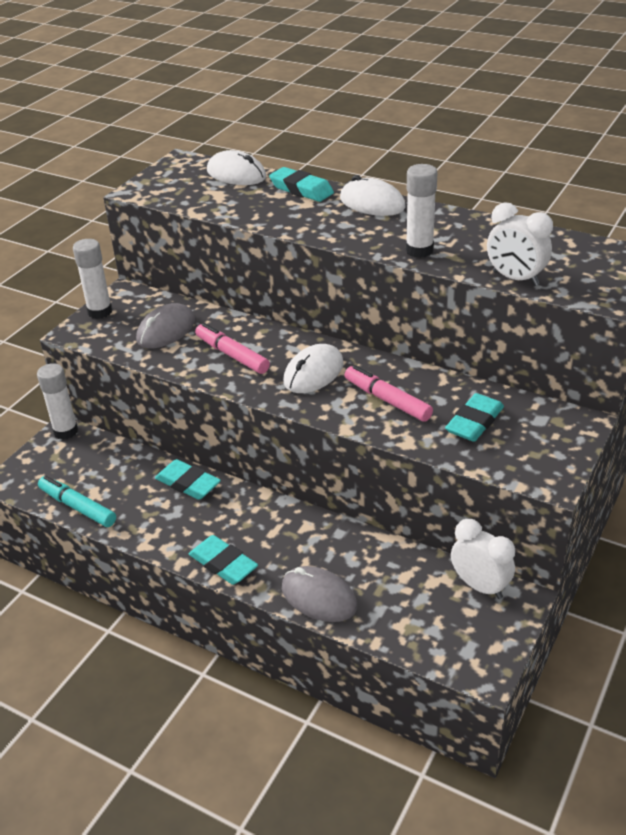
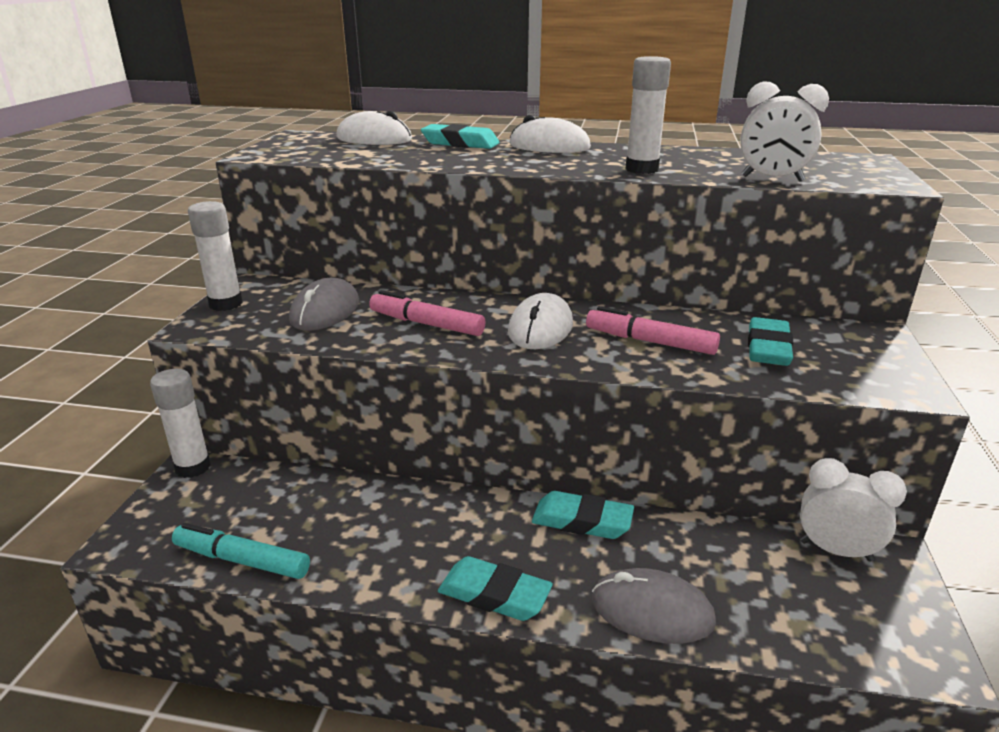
camera: 20 degrees left, 10 degrees down
(188, 484) = (393, 500): turquoise eraser -> turquoise eraser (582, 521)

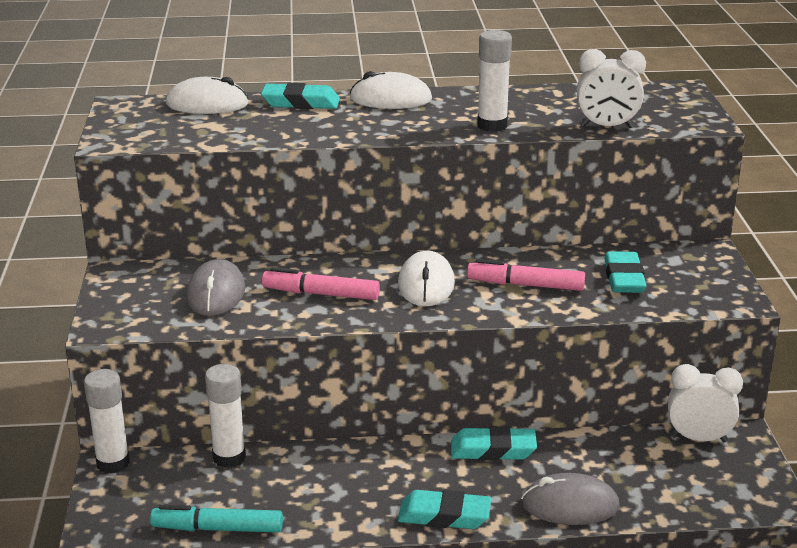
camera: 15 degrees left, 0 degrees up
(226, 304) = (111, 298): white glue stick -> white glue stick (229, 457)

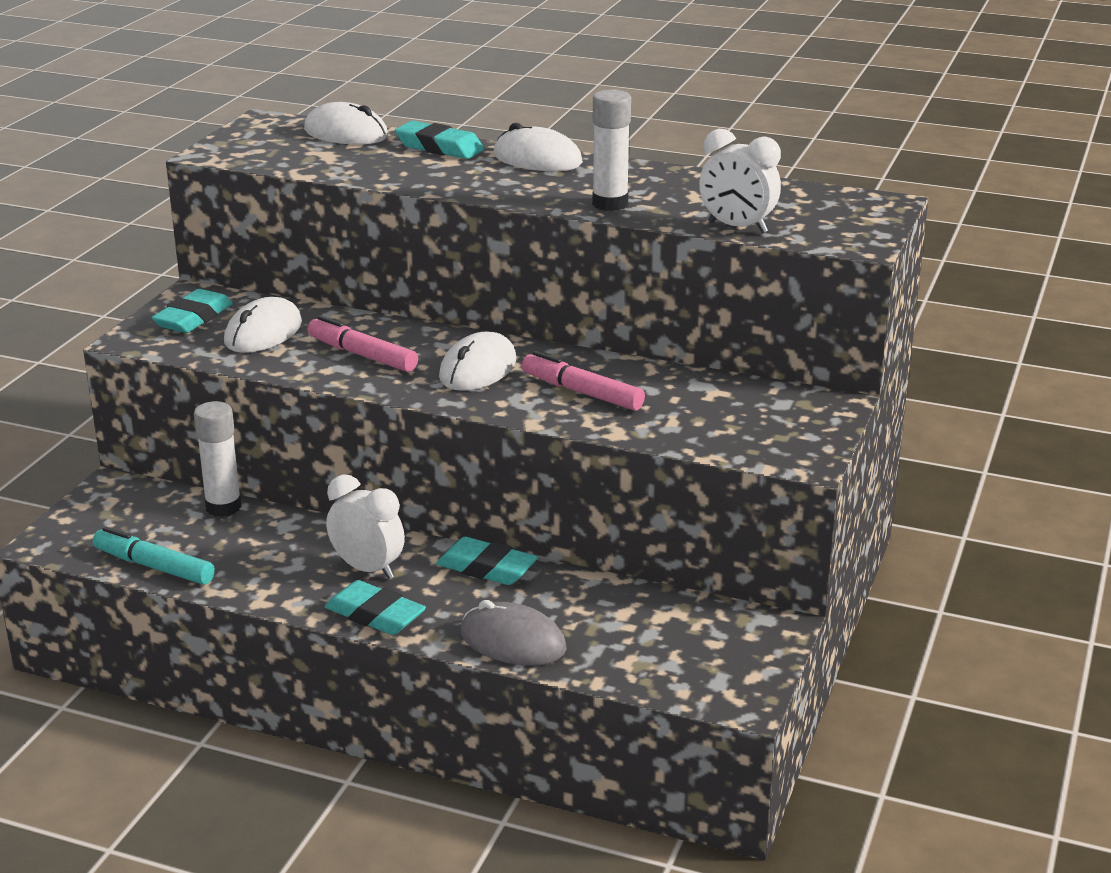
camera: 25 degrees right, 0 degrees up
(113, 463) = (116, 484): white glue stick -> none
(216, 293) = (263, 332): grey mouse -> white mouse
(624, 278) = (699, 409): turquoise eraser -> turquoise eraser (193, 318)
(698, 439) = (723, 616): white clock -> white clock (367, 569)

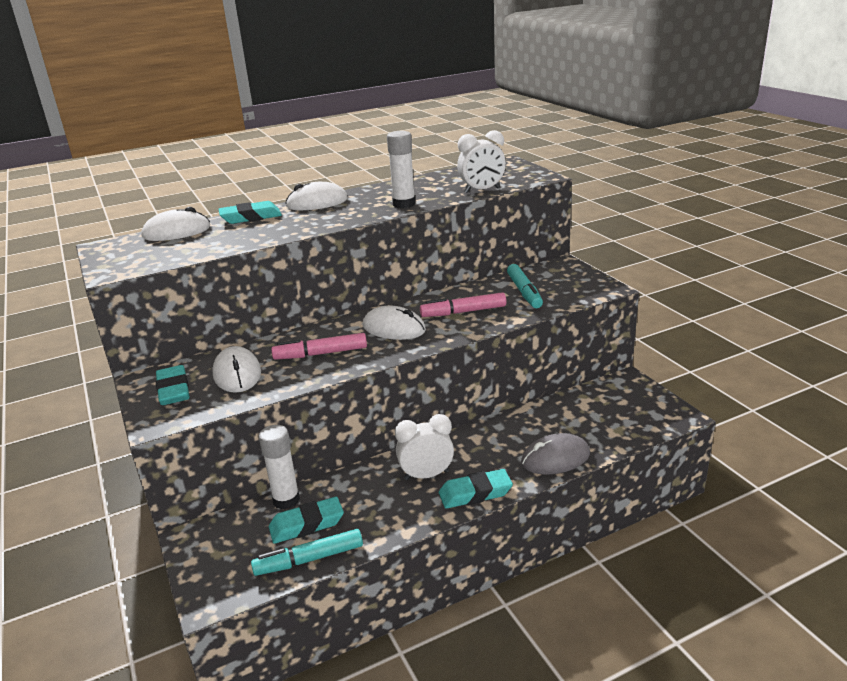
camera: 45 degrees left, 0 degrees up
(478, 369) = (394, 328): white mouse -> white mouse turned 45 degrees counterclockwise
(486, 568) = (478, 436): turquoise eraser -> turquoise eraser (307, 524)
(699, 409) = (524, 292): none -> turquoise marker

